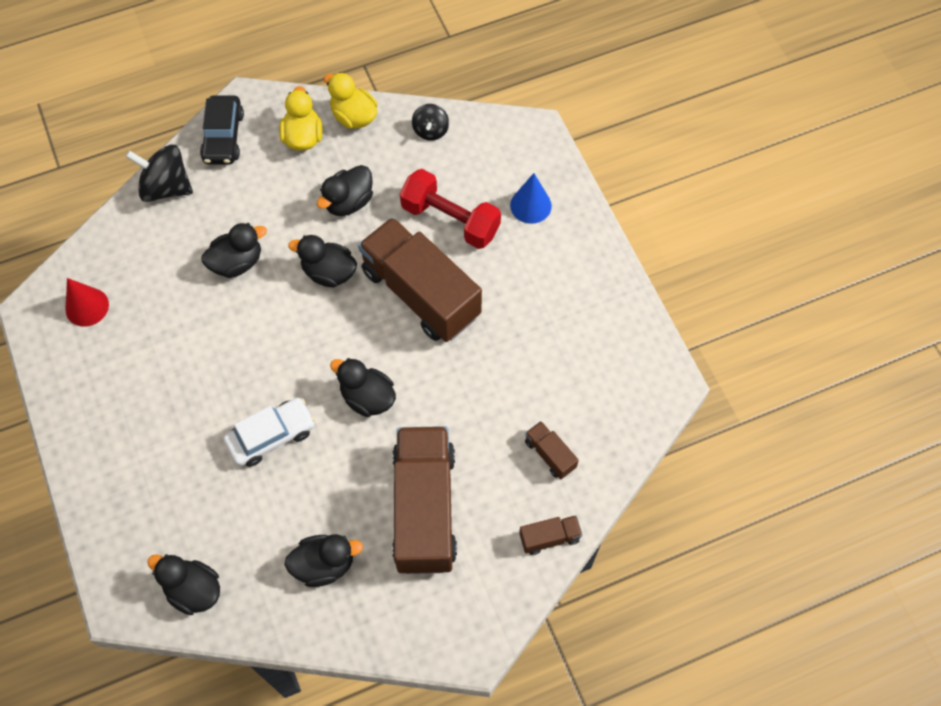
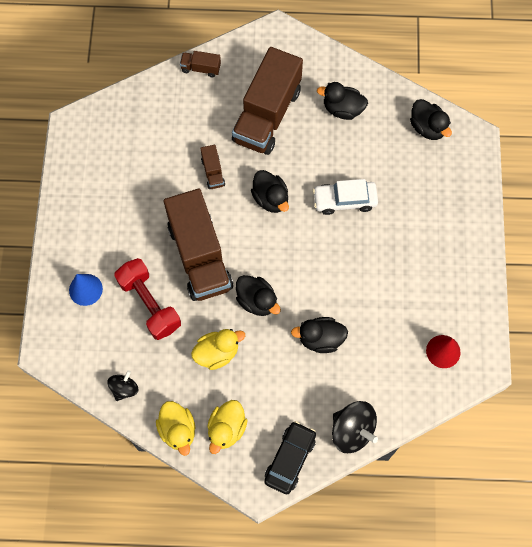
camera: 155 degrees left, 5 degrees up
(348, 202) = (217, 353): black duck -> yellow duck
(550, 454) = (173, 114): brown truck -> brown truck (213, 172)

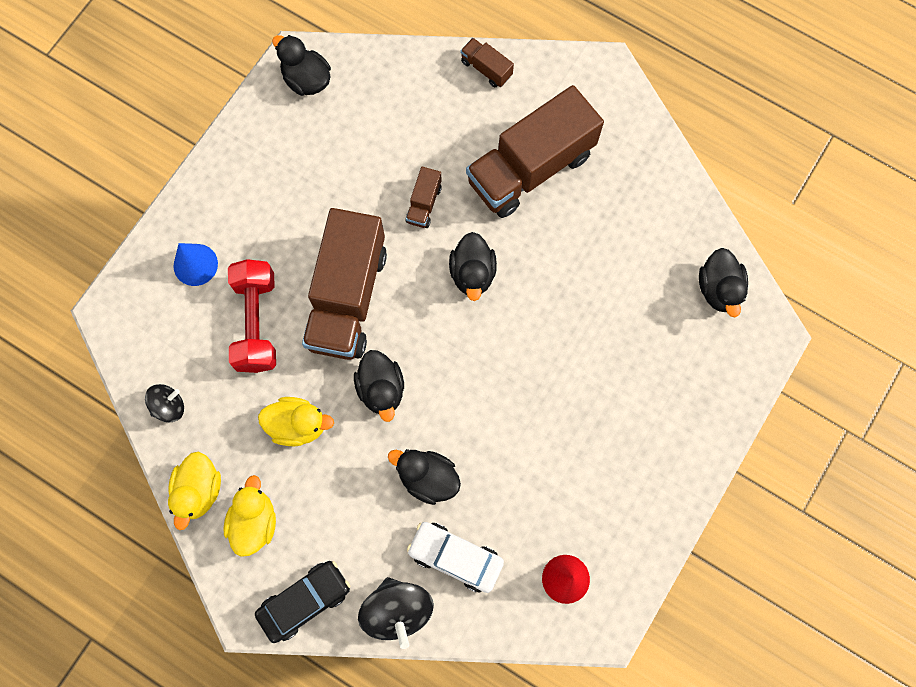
camera: 30 degrees right, 5 degrees up
(226, 429) = (254, 522): yellow duck -> yellow duck turned 135 degrees clockwise
(342, 109) = (627, 209): black duck -> black duck (306, 79)
(344, 200) = (560, 324): white car -> white car (455, 557)

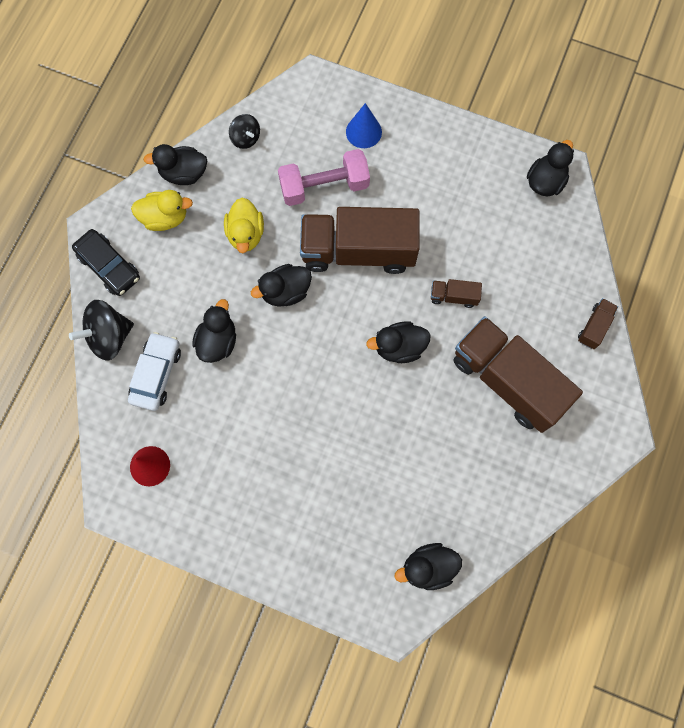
camera: 80 degrees right, 0 degrees up
(199, 490) = (184, 173): yellow duck -> black duck
(256, 322) = (324, 186): red dumbbell -> pink dumbbell

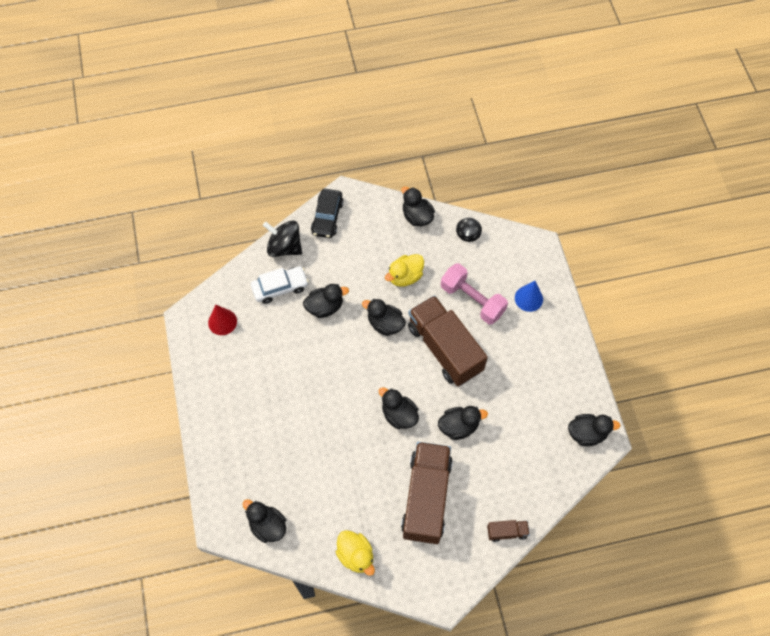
camera: 55 degrees right, 10 degrees down
(165, 218) = (380, 226): yellow duck -> yellow duck (356, 555)
(453, 296) = (458, 426): brown truck -> black duck

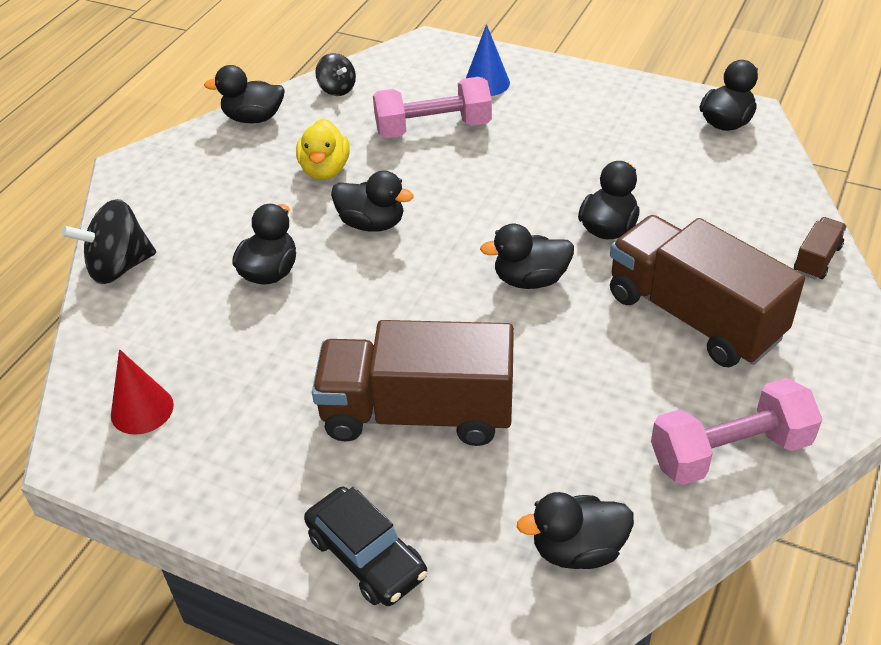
camera: 50 degrees left, 20 degrees down
(280, 287) = (176, 306): white car -> none
(327, 217) = (137, 199): black car -> black car (366, 556)
(356, 555) = (729, 451): yellow duck -> pink dumbbell
(385, 324) = (372, 223): black duck -> black duck turned 135 degrees counterclockwise
(444, 348) = (475, 185): brown truck -> brown truck (417, 413)

